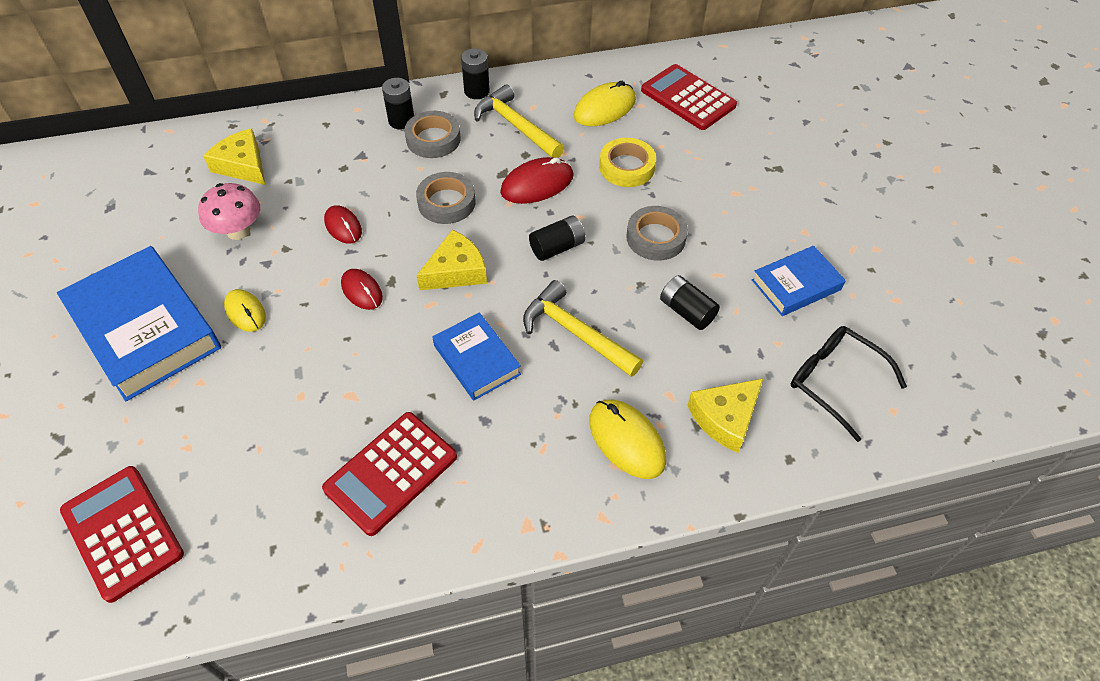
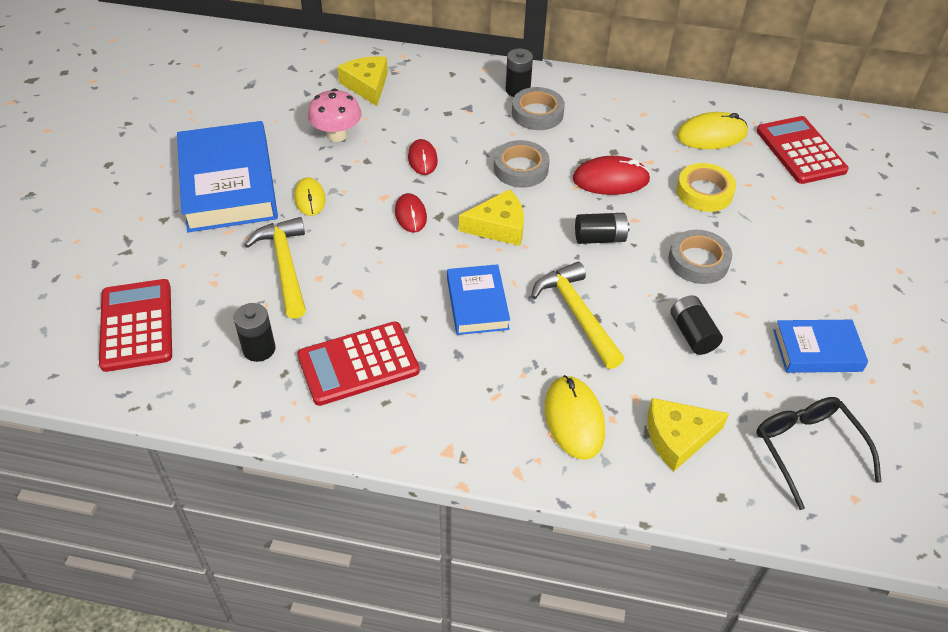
camera: 25 degrees right, 5 degrees down
(477, 91) = (598, 85): black battery -> black battery (259, 349)
(516, 126) = (618, 125): yellow hammer -> yellow hammer (285, 265)

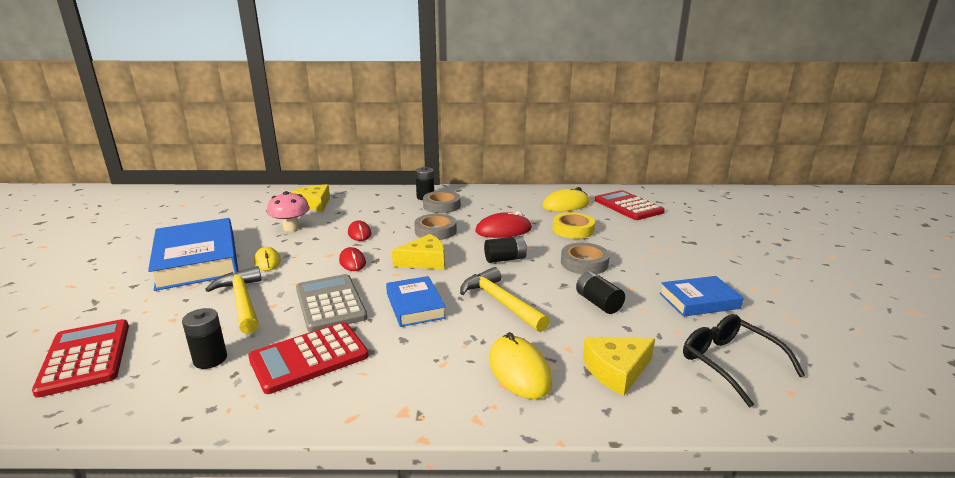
camera: 10 degrees left, 25 degrees down
(382, 284) = (330, 303): none -> grey calculator

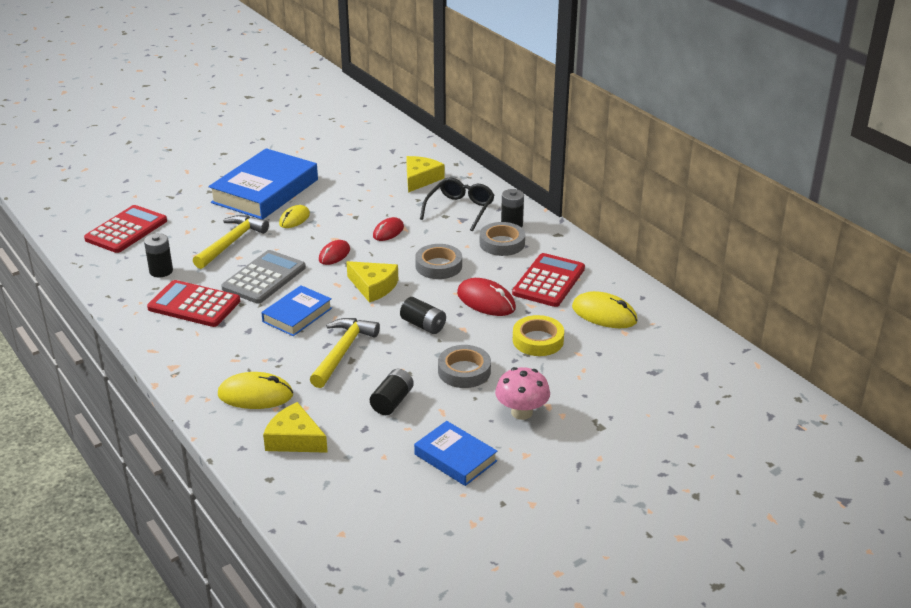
camera: 55 degrees right, 10 degrees up
(291, 228) = (360, 196): pink mushroom -> pink mushroom (521, 412)
(519, 370) = (255, 395): yellow mouse -> yellow mouse turned 60 degrees clockwise
(628, 206) = (657, 357): red calculator -> red calculator (549, 281)
(729, 363) = (357, 494): black glasses -> black glasses (460, 209)

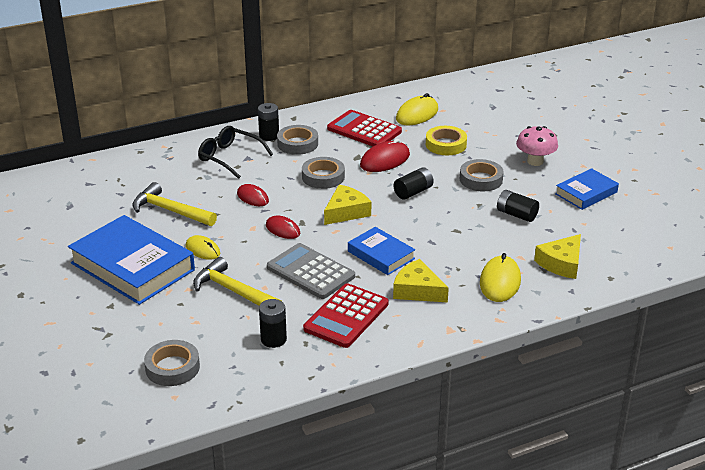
camera: 80 degrees left, 0 degrees up
(126, 230) = (172, 367): red calculator -> grey tape
(343, 352) = (444, 234): yellow hammer -> yellow hammer (170, 210)
(420, 179) = (160, 172): yellow cheese -> yellow cheese (417, 290)

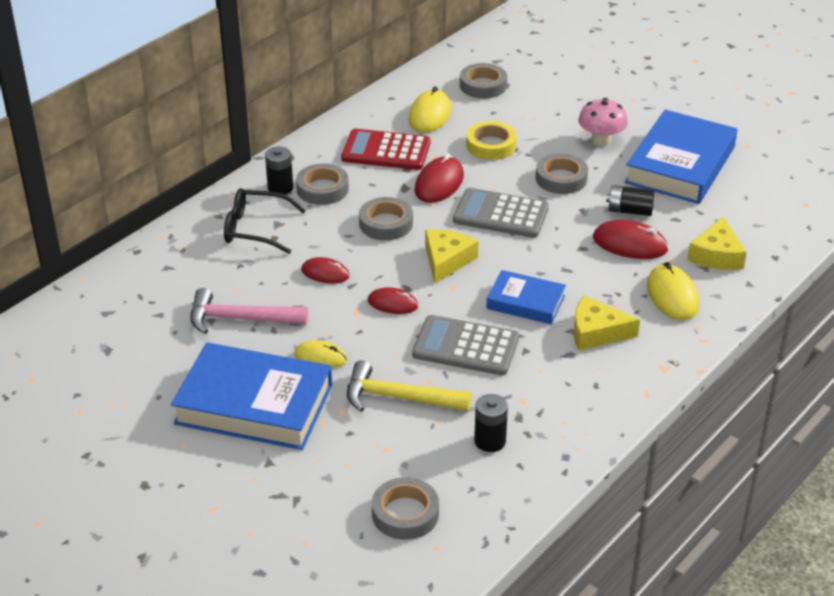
camera: 25 degrees left, 5 degrees up
(170, 210) = (240, 319): yellow hammer -> pink hammer
(346, 316) = (546, 387): red calculator -> none
(413, 192) = (501, 214): black battery -> grey calculator
(474, 104) = (483, 85): none -> grey tape
(497, 237) = (630, 244): none -> red mouse
(586, 193) = (680, 165): blue book -> blue book, size x1.83

